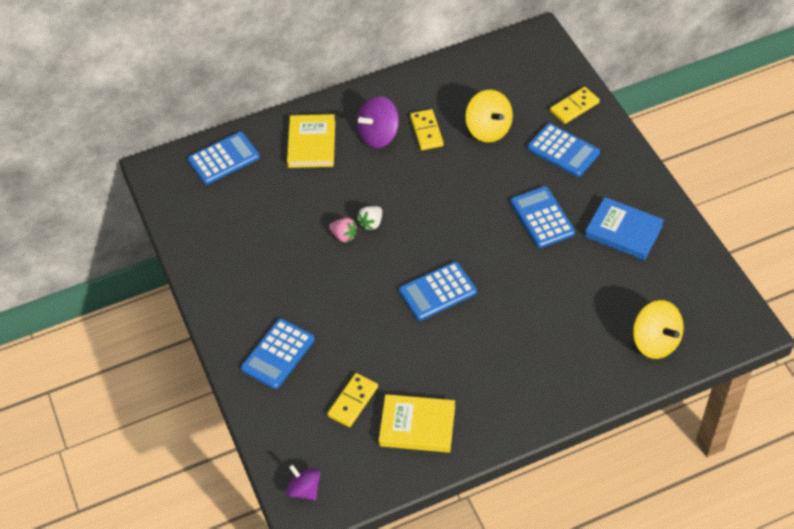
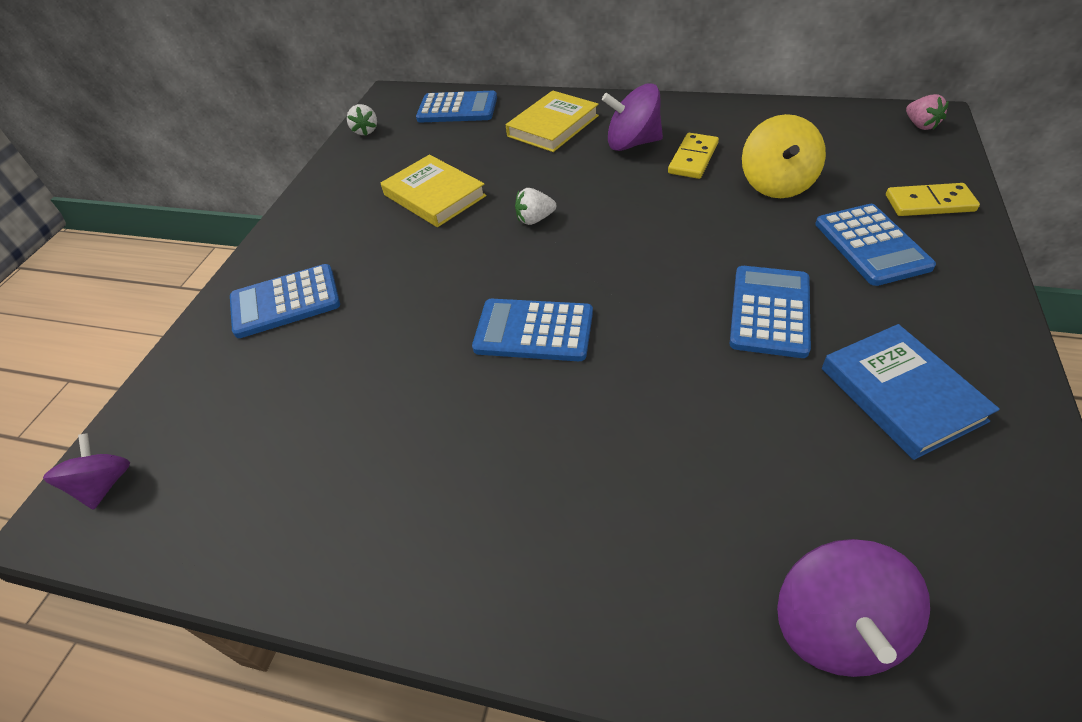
camera: 40 degrees right, 5 degrees down
(174, 211) = (365, 131): none -> white strawberry
(344, 236) = (491, 218): pink strawberry -> pink strawberry (920, 125)
(353, 401) = (289, 406): yellow domino -> none
(417, 426) = (318, 496): yellow book -> yellow book (434, 195)
(655, 342) = (836, 627): yellow spinning top -> purple spinning top

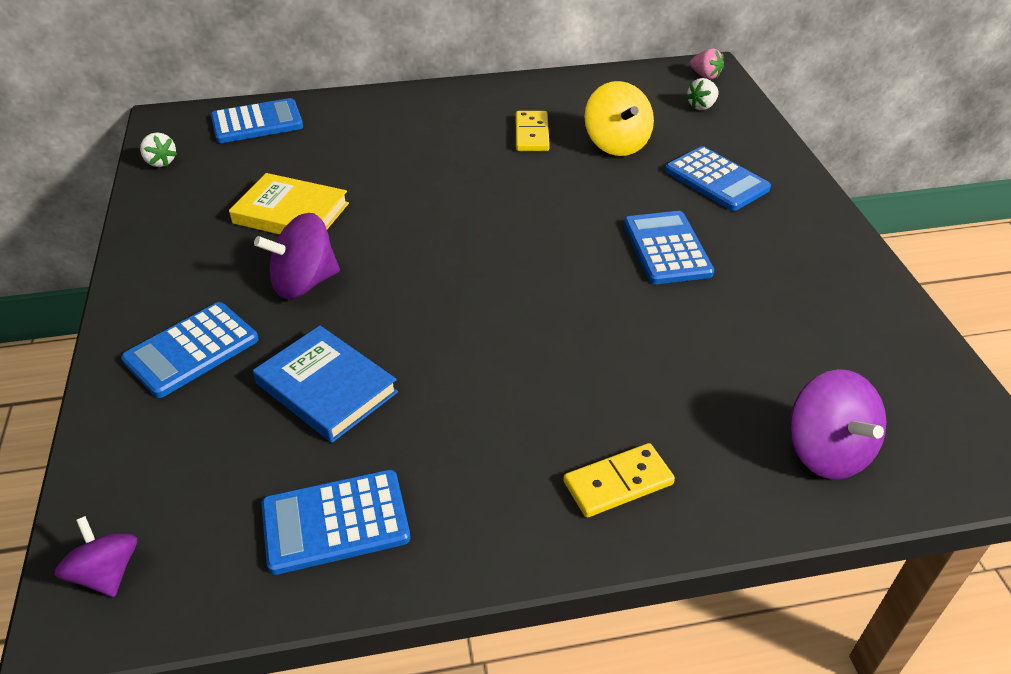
camera: 30 degrees left, 5 degrees down
(533, 331) = (475, 312): blue calculator -> blue calculator (335, 522)
(535, 219) = (414, 215): white strawberry -> white strawberry (701, 106)
(553, 126) = (375, 125): yellow book -> none
(632, 143) = (466, 129): purple spinning top -> purple spinning top (304, 283)
(901, 394) = (791, 285): blue book -> blue book (326, 388)
(929, 203) = (742, 138): yellow domino -> yellow domino (618, 483)

